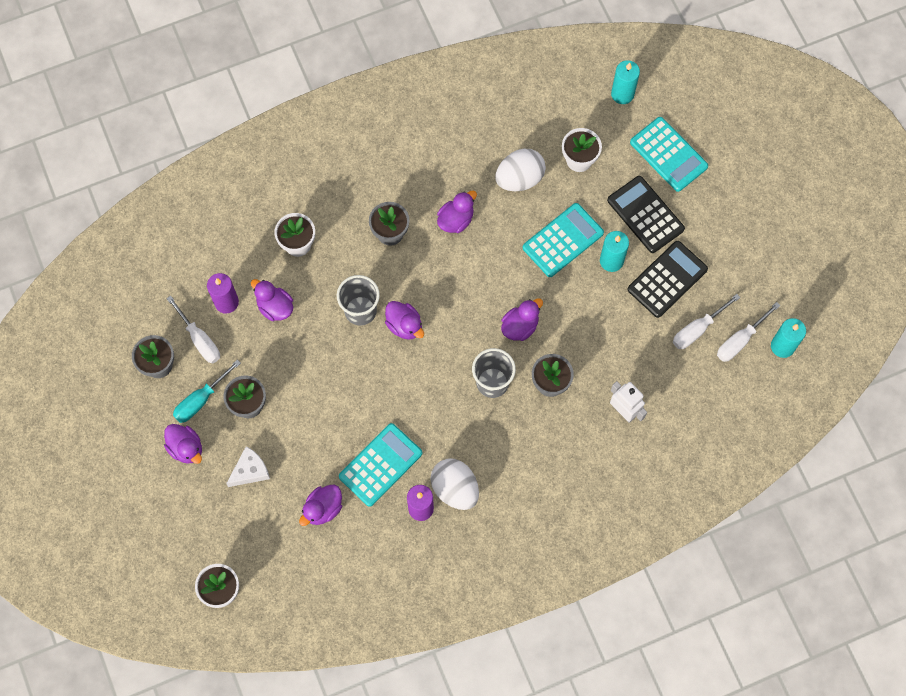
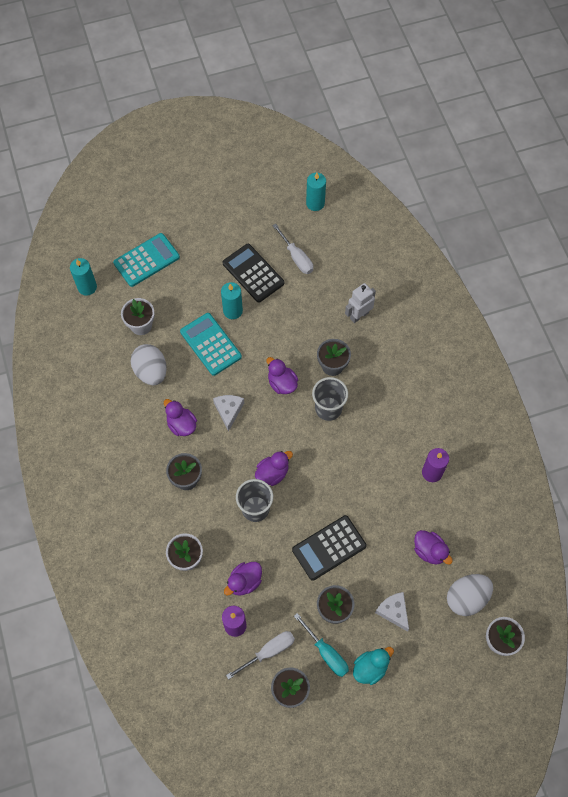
camera: 85 degrees left, 5 degrees down
(186, 448) = (370, 668): purple duck -> turquoise duck
(380, 465) = (393, 501): turquoise calculator -> none
(455, 489) = (416, 445): white egg -> white egg (466, 598)
(478, 269) = (228, 411): none -> white cheese
(645, 215) = (196, 282): black calculator -> black calculator (329, 548)
(740, 341) = (308, 230): white screwdriver -> none

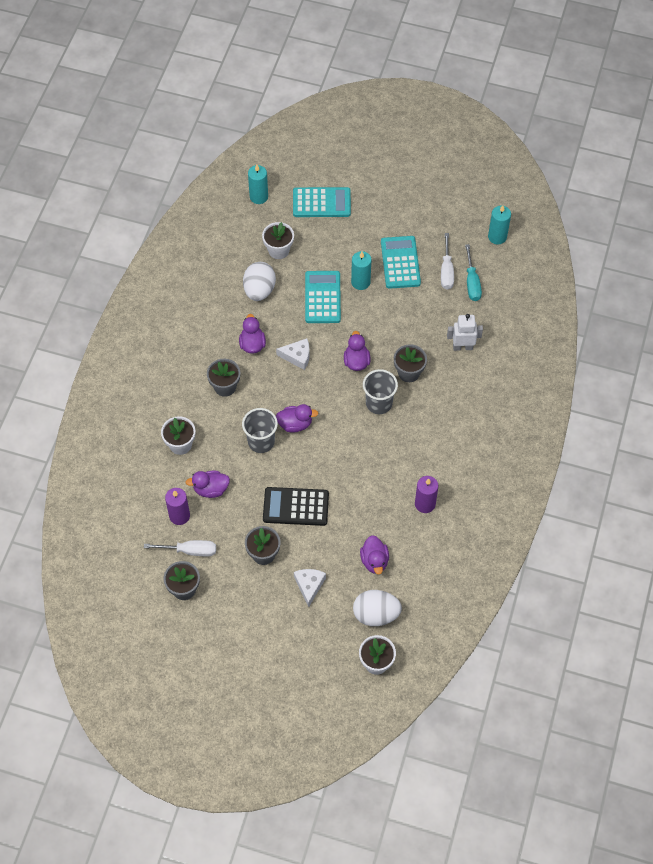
camera: 35 degrees right, 5 degrees down
(228, 411) = (297, 356): white cheese -> white cheese turned 60 degrees clockwise
(253, 273) = (400, 262): black calculator -> turquoise calculator
(326, 653) = (233, 581): turquoise screwdriver -> turquoise screwdriver (472, 283)
(370, 668) = (258, 614): turquoise duck -> none

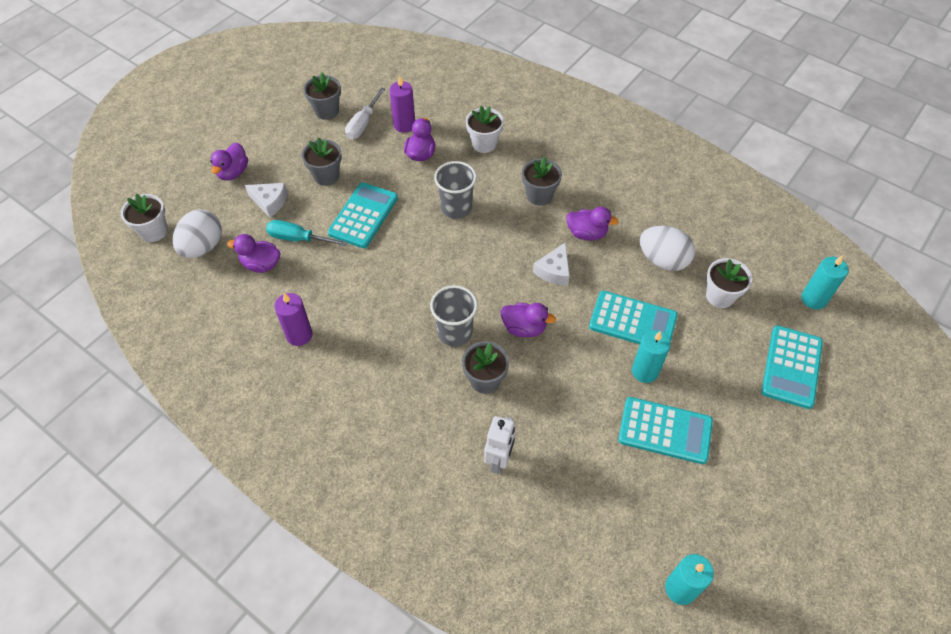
camera: 110 degrees right, 5 degrees down
(295, 424) = (464, 243): purple duck -> purple duck (233, 172)
(296, 507) = (363, 216): black calculator -> turquoise calculator
(446, 271) = (633, 487): white screwdriver -> none
(472, 283) = (603, 515): turquoise screwdriver -> turquoise screwdriver (297, 238)

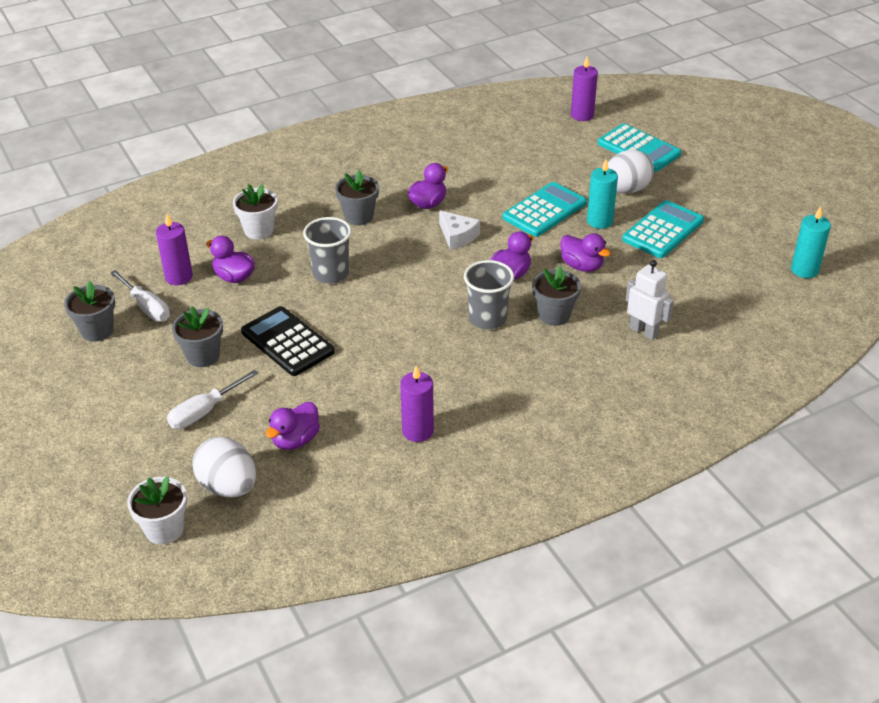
camera: 65 degrees left, 15 degrees down
(233, 172) = (126, 434): purple duck -> purple duck (582, 266)
(270, 202) = (204, 412): white cheese -> white screwdriver
(297, 238) = (280, 401): turquoise screwdriver -> none
(363, 216) = (287, 342): turquoise calculator -> black calculator
(663, 260) = (490, 173): white egg -> white egg (626, 190)
(720, 296) = (549, 157): white flower pot -> none
(813, 299) = (582, 115): turquoise candle -> purple candle

